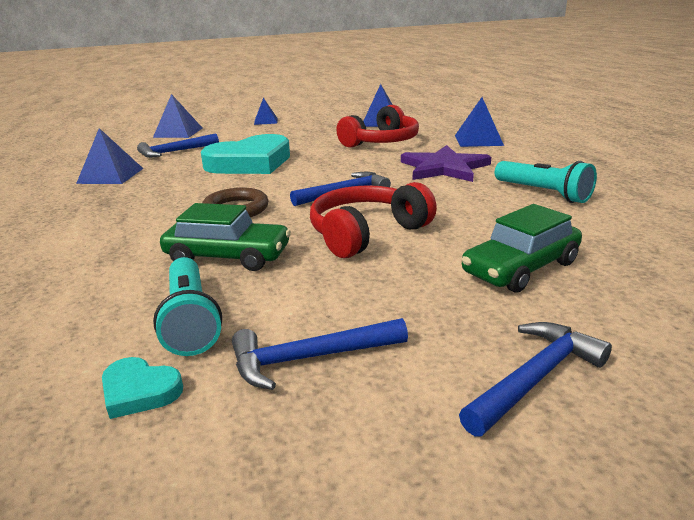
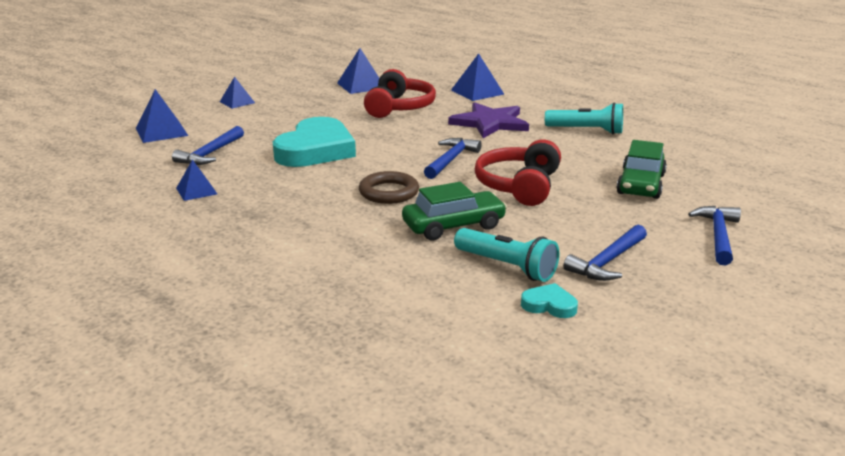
camera: 35 degrees left, 0 degrees up
(110, 176) = (196, 191): blue pyramid -> blue pyramid, size x0.65
(139, 391) = (549, 305): turquoise heart -> turquoise heart turned 150 degrees counterclockwise

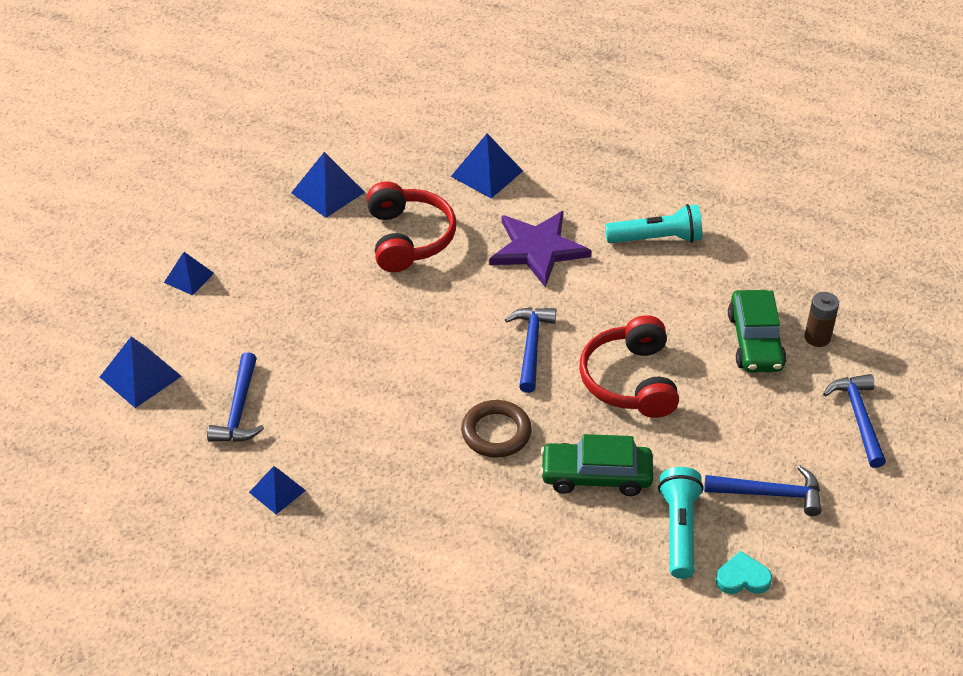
camera: 20 degrees left, 20 degrees up
(315, 150) = (362, 366): turquoise heart -> none
(453, 226) = (596, 476): green car -> green car turned 135 degrees counterclockwise
(506, 266) = (679, 530): turquoise flashlight -> turquoise flashlight turned 105 degrees counterclockwise
(607, 262) = (770, 494): blue hammer -> blue hammer turned 105 degrees counterclockwise
(699, 190) = (817, 337): none -> brown battery

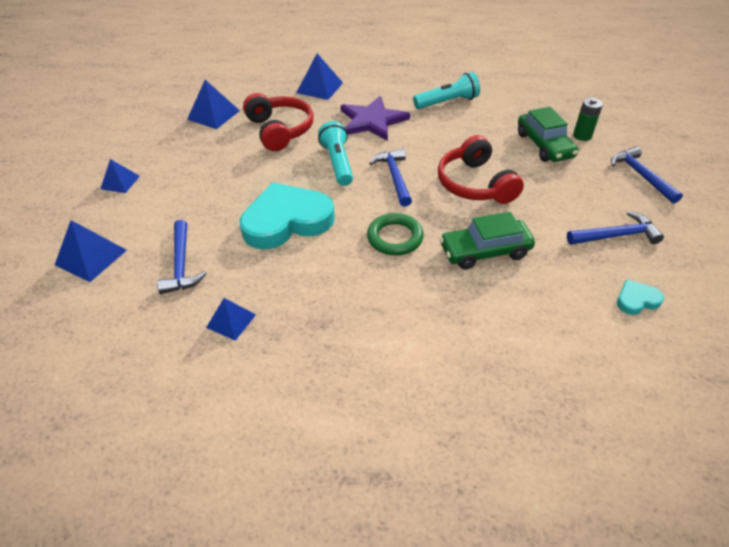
camera: 15 degrees left, 0 degrees up
(375, 380) = (287, 221): none -> turquoise heart
(496, 432) = (395, 237): brown ring -> green ring
(679, 530) = (568, 276): turquoise flashlight -> turquoise flashlight (338, 163)
(817, 337) = (582, 136): brown battery -> green battery

